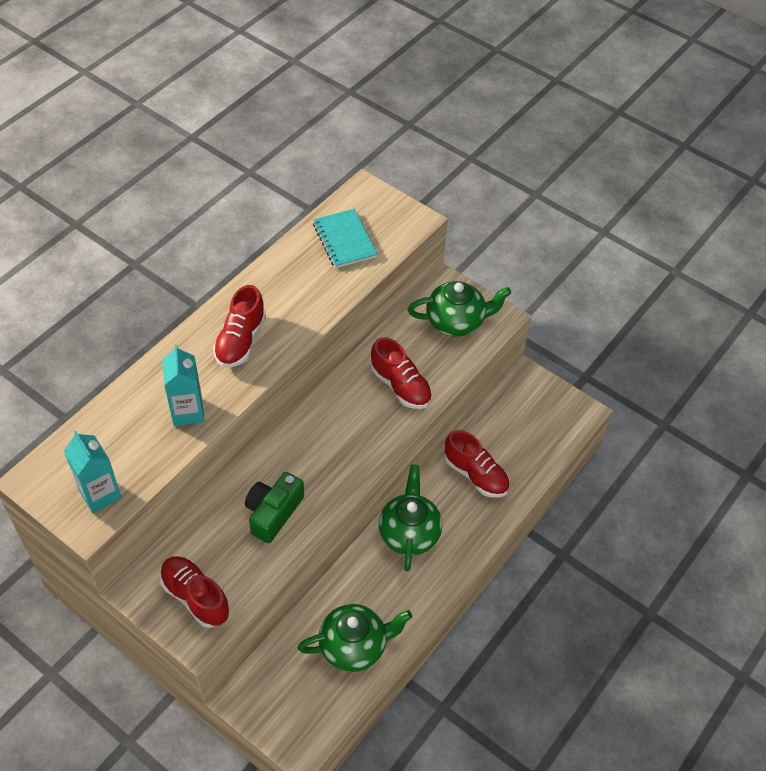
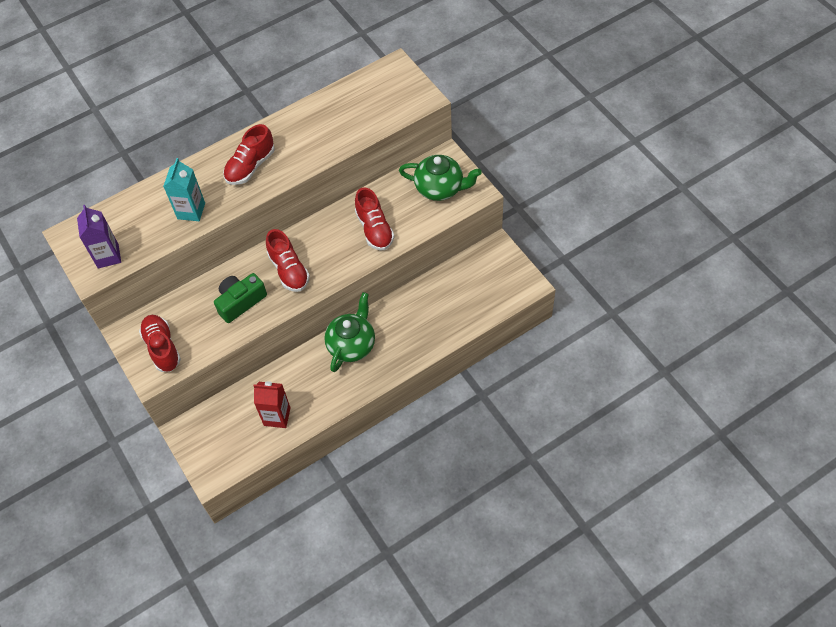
camera: 25 degrees right, 5 degrees up
(100, 494) = (108, 256): turquoise carton -> purple carton
(344, 240) = (361, 104): turquoise notebook -> none
(354, 646) = (277, 416): green teapot -> red carton
(476, 475) = (422, 313): red shoe -> red shoe (289, 270)

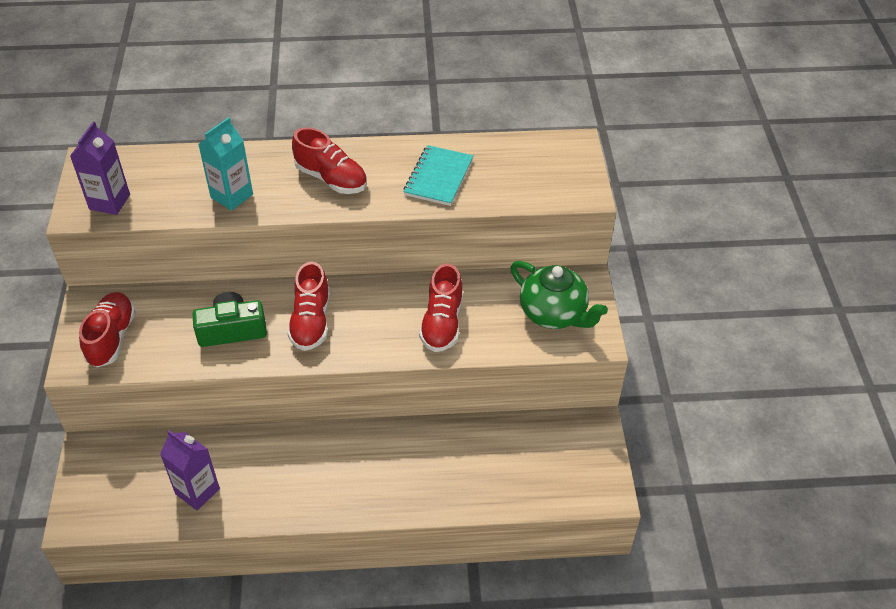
camera: 25 degrees right, 10 degrees down
(250, 166) = (331, 179): red shoe -> red shoe turned 120 degrees counterclockwise
(277, 416) = (197, 491): red carton -> purple carton
(321, 131) = (438, 177): none -> turquoise notebook
(352, 345) = (342, 453): green teapot -> none

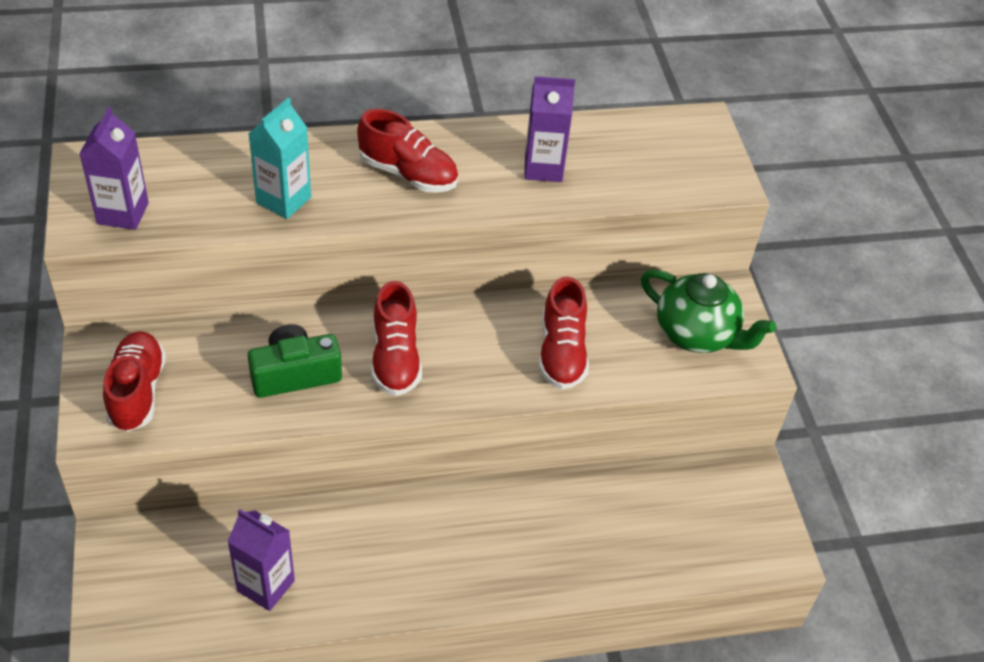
camera: 10 degrees left, 0 degrees up
(438, 177) = (543, 168): turquoise notebook -> purple carton

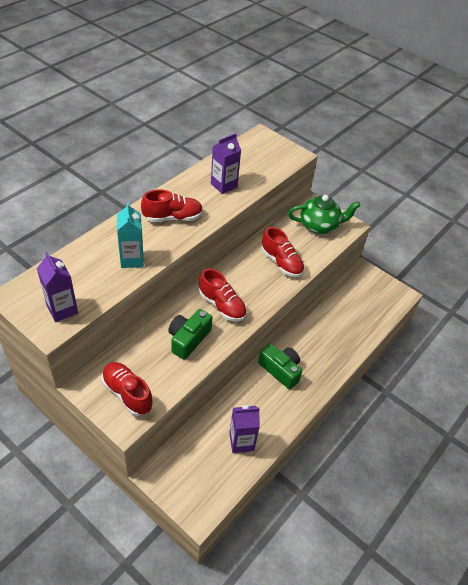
camera: 40 degrees left, 0 degrees up
(434, 528) = (280, 370): none -> green camera

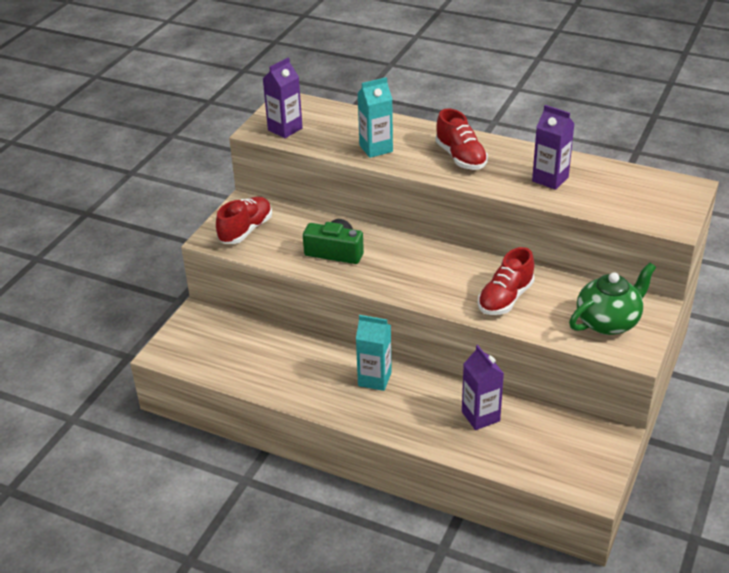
camera: 80 degrees right, 10 degrees down
(222, 305) = (399, 265): red shoe -> none
(241, 442) = (258, 366): purple carton -> purple carton (480, 416)
(280, 370) = (374, 379): green camera -> turquoise carton
(319, 226) = (608, 322): green teapot -> green teapot turned 105 degrees counterclockwise

